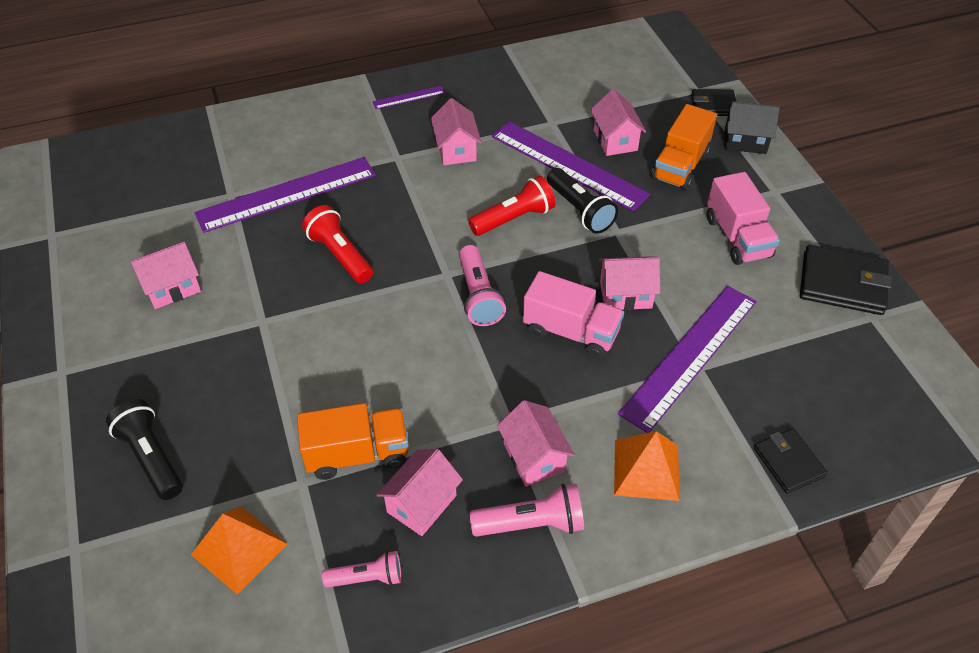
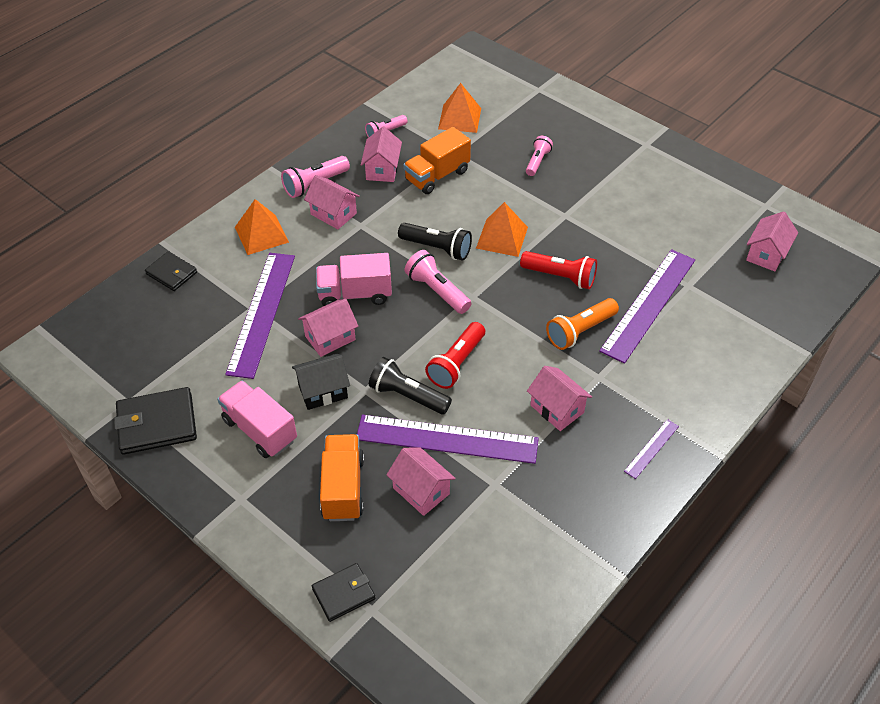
camera: 150 degrees right, 0 degrees up
(151, 457) = (546, 131): black flashlight -> black flashlight (437, 248)
(172, 288) = (644, 209): pink house -> pink house (766, 254)
(214, 412) = (537, 162): none -> pink flashlight
(357, 326) = (502, 237): none -> orange pyramid
(374, 198) = (580, 331): none -> orange flashlight
(745, 141) = (290, 554): black house -> black house (323, 391)

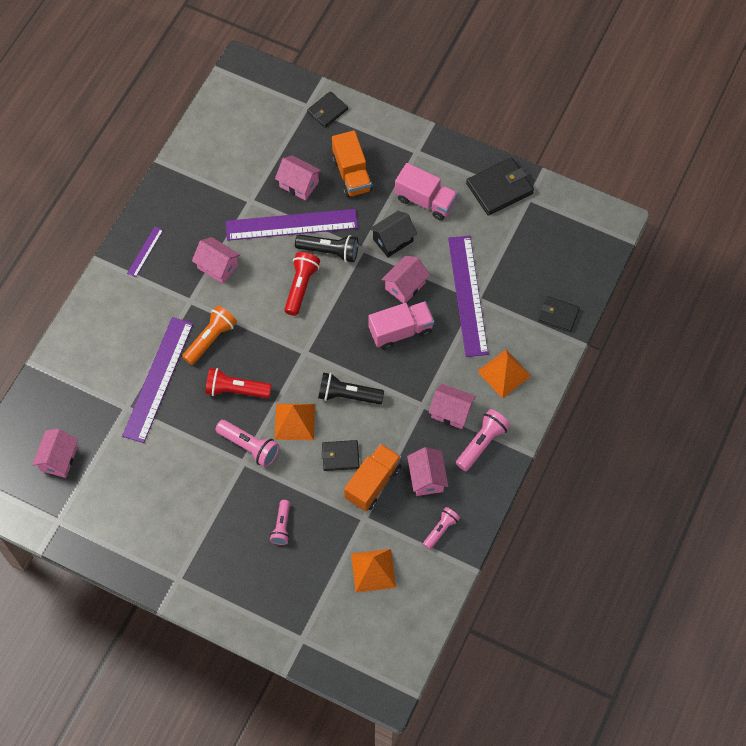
camera: 165 degrees right, 15 degrees up
(437, 291) = (335, 350): pink flashlight -> pink flashlight (249, 446)
(462, 201) = (340, 456): none -> black wallet

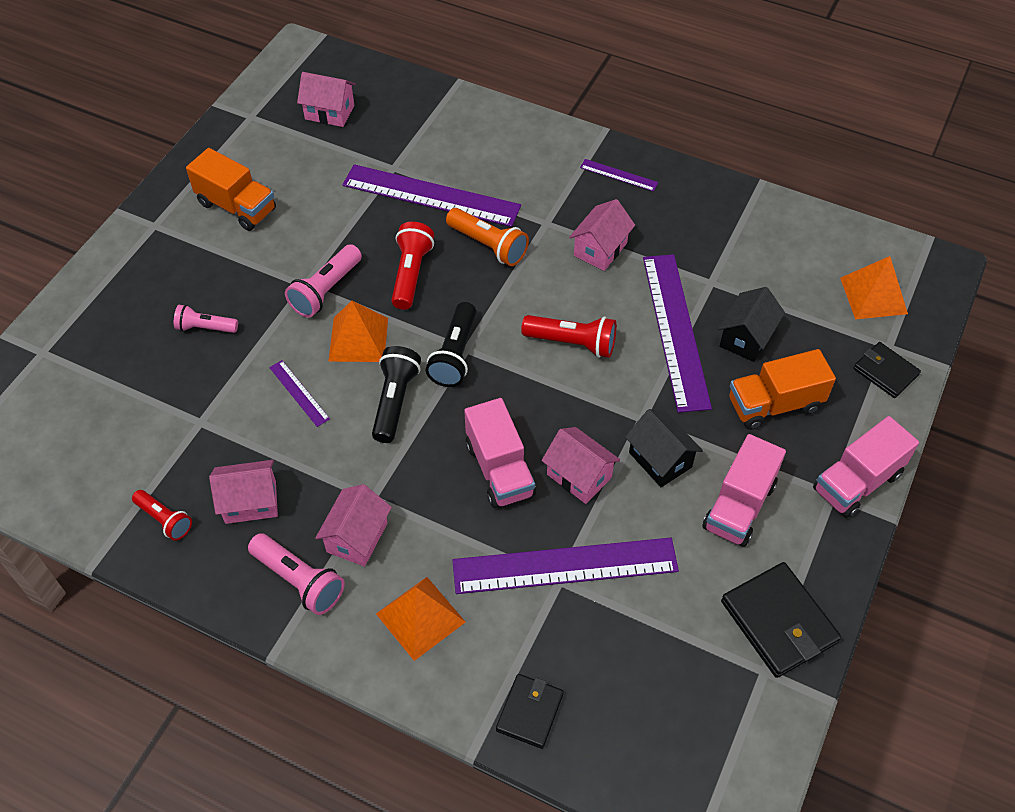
camera: 90 degrees right, 10 degrees down
(299, 184) = (746, 338): pink house -> black house
(329, 251) = (634, 377): black flashlight -> black flashlight (455, 355)
(340, 456) = (299, 393): black wallet -> purple ruler
(373, 483) = (253, 432): orange truck -> orange truck (237, 207)
(373, 570) = (120, 433): orange pyramid -> orange pyramid (873, 295)
(408, 138) = (857, 482): none -> pink truck
(441, 530) = (164, 520): pink flashlight -> red flashlight

